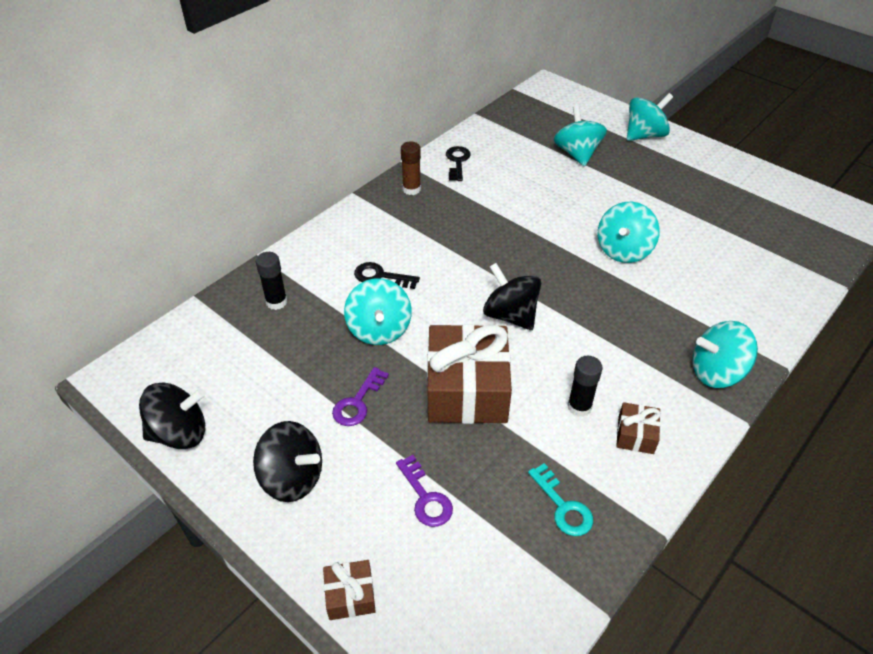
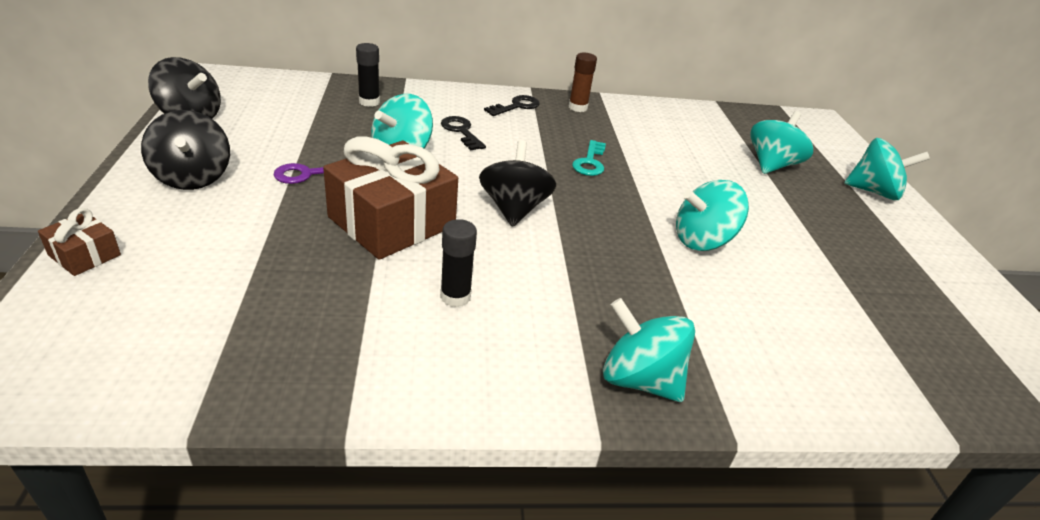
camera: 40 degrees right, 10 degrees down
(425, 497) = (237, 250): purple key -> none
(457, 162) = (646, 114): black key -> black key (516, 106)
(563, 506) = (310, 340): turquoise key -> turquoise key (590, 162)
(636, 435) = (466, 353): brown gift -> none

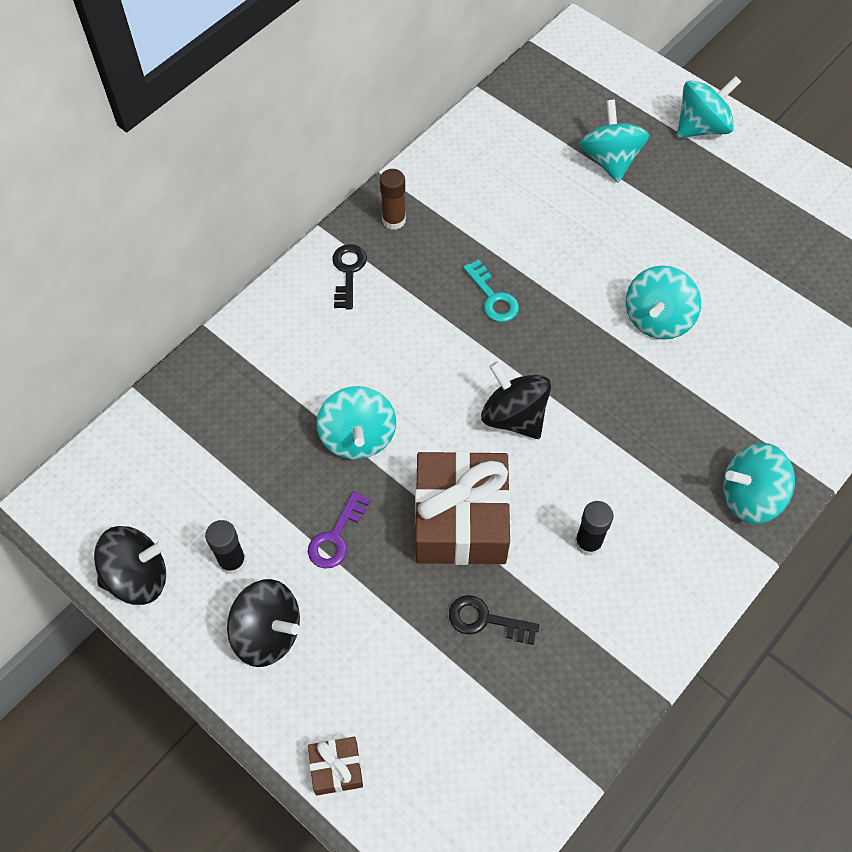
camera: 40 degrees left, 25 degrees up
(369, 102) = (233, 397): black glue stick -> black glue stick (232, 561)
(461, 131) = (358, 359): black key -> black key (485, 620)

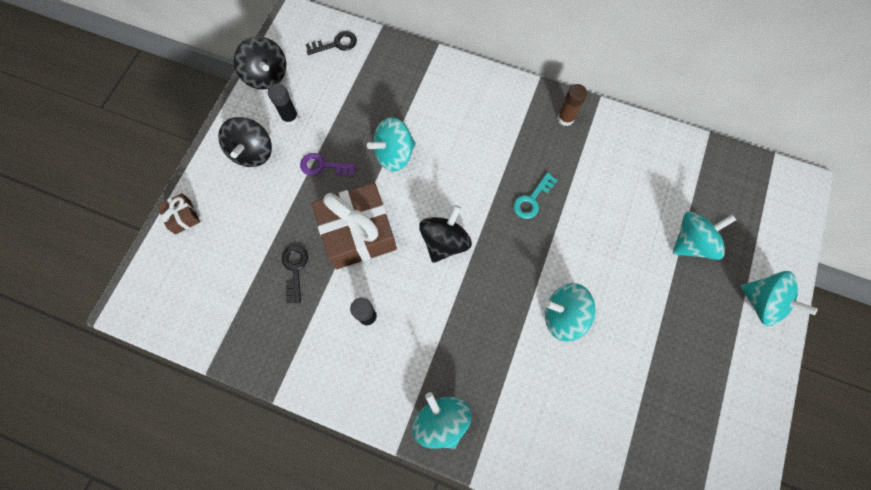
camera: 70 degrees right, 10 degrees up
(348, 272) = (512, 106): black key -> black key (336, 44)

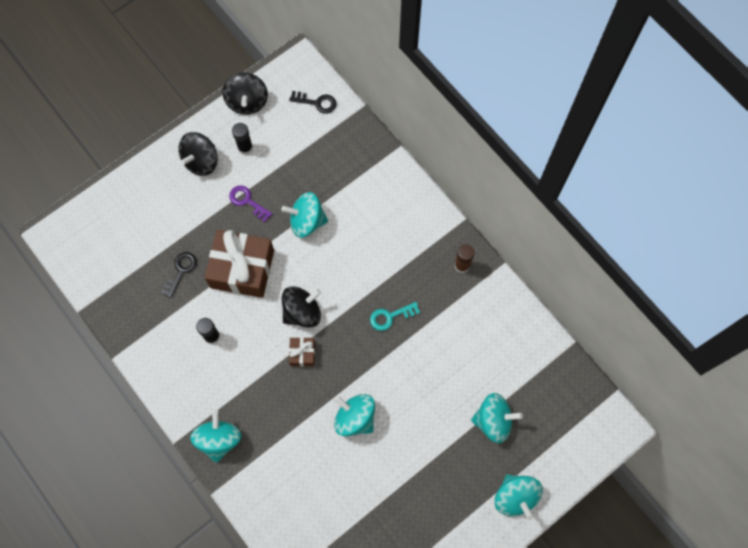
camera: 30 degrees right, 0 degrees up
(183, 217) = (123, 185): brown gift -> brown gift (302, 353)

